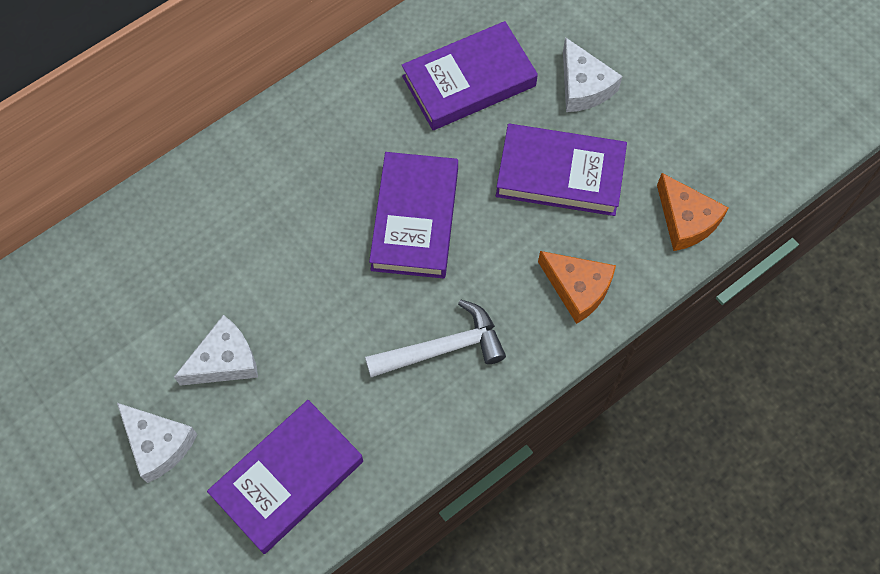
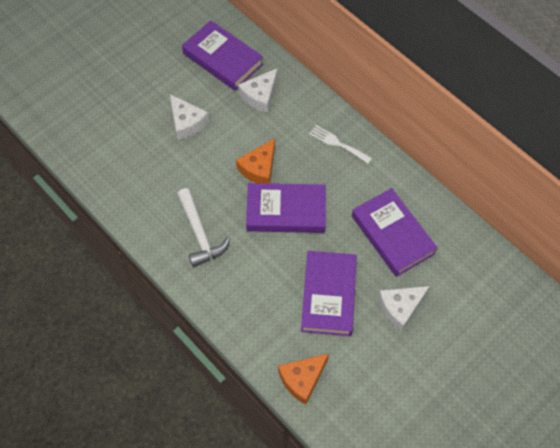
camera: 85 degrees right, 5 degrees down
(158, 444) = (137, 98): white cheese -> white cheese (260, 96)
(288, 478) = (118, 161): purple book -> purple book (222, 59)
(302, 135) = (337, 143): none -> white fork
(577, 288) = (245, 310): orange cheese -> orange cheese (259, 168)

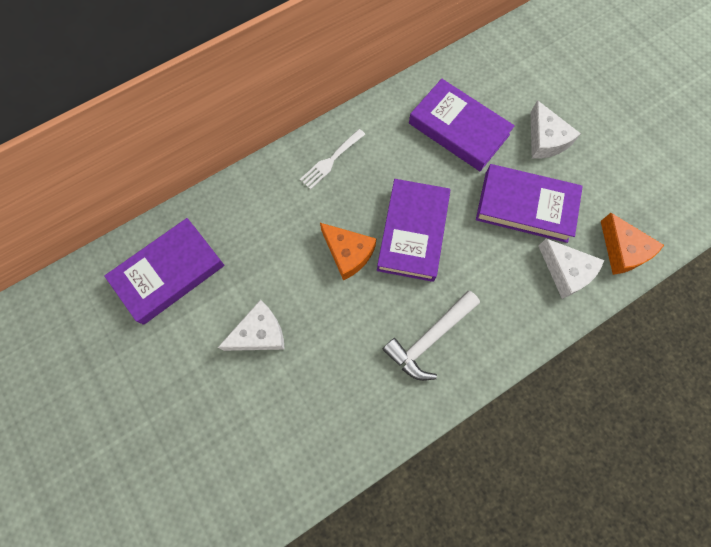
camera: 80 degrees left, 10 degrees up
(199, 234) = (429, 338): white hammer -> white hammer turned 150 degrees clockwise
(260, 96) = (240, 235): white cheese -> white cheese (566, 271)
(392, 235) = (458, 129): purple book -> purple book turned 60 degrees clockwise

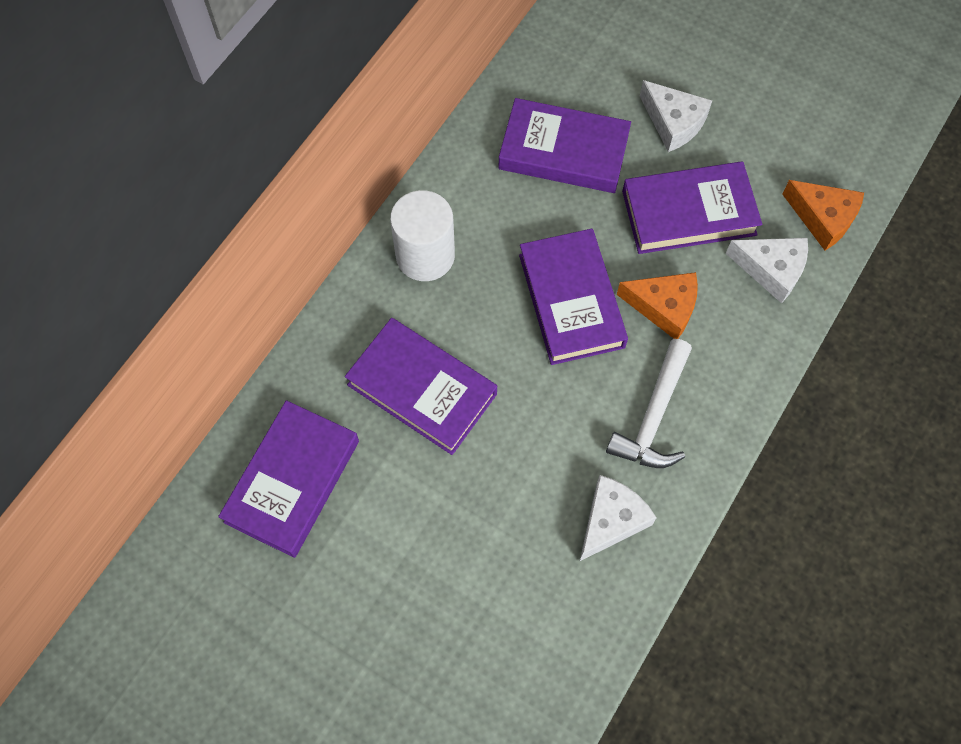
camera: 25 degrees left, 5 degrees down
(259, 333) = (447, 502): white cheese -> white cheese (611, 520)
(282, 249) = (422, 389): none -> purple book
(330, 161) = (425, 255): white fork -> white cylinder
(348, 253) = (506, 359): orange cheese -> orange cheese (664, 307)

